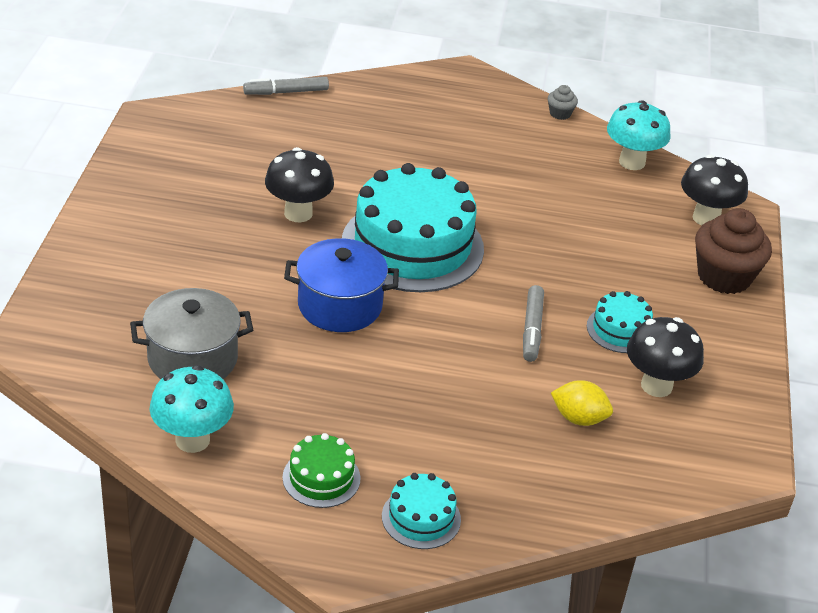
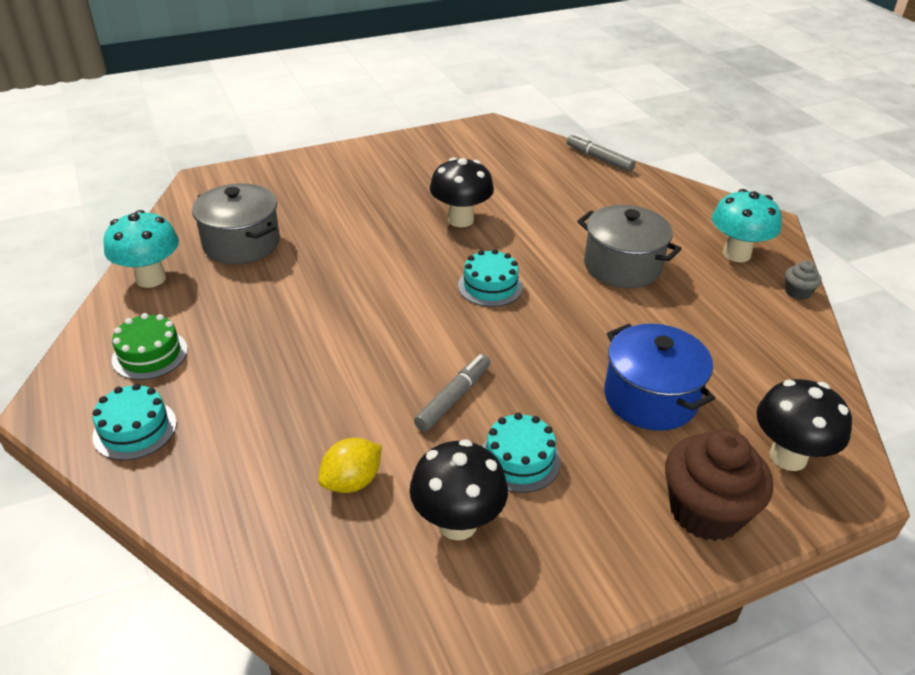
camera: 60 degrees right, 0 degrees up
(340, 305) = (370, 281): blue pot -> blue pot (650, 398)
(412, 245) = (490, 286): turquoise cake -> turquoise cake, size x0.45
(453, 169) = (622, 266): none -> grey pot
(532, 329) = (454, 398): grey marker -> grey marker turned 150 degrees clockwise
(579, 418) = (352, 481): yellow lemon -> yellow lemon turned 60 degrees clockwise
(632, 162) = (797, 365): turquoise mushroom -> turquoise mushroom (736, 254)

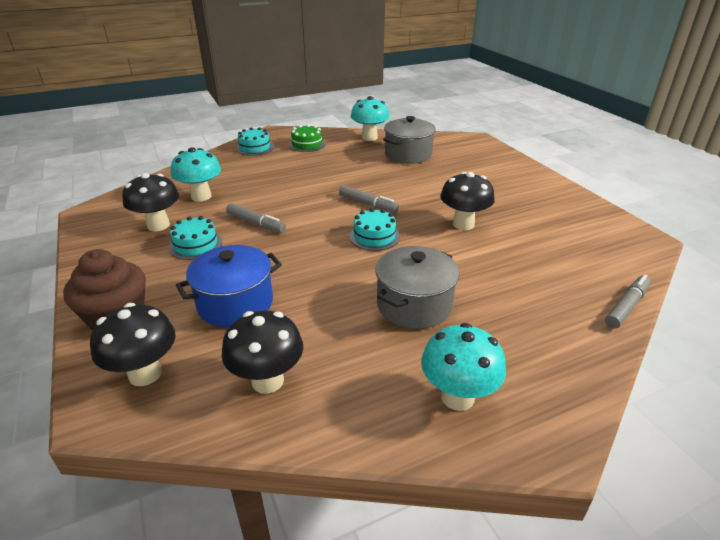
camera: 90 degrees right, 5 degrees down
(352, 481) = (201, 196): yellow lemon -> turquoise mushroom
(403, 288) = (368, 204): none -> grey marker
(761, 361) = (267, 381): none -> black mushroom
(797, 292) = (386, 442): grey cupcake -> none

